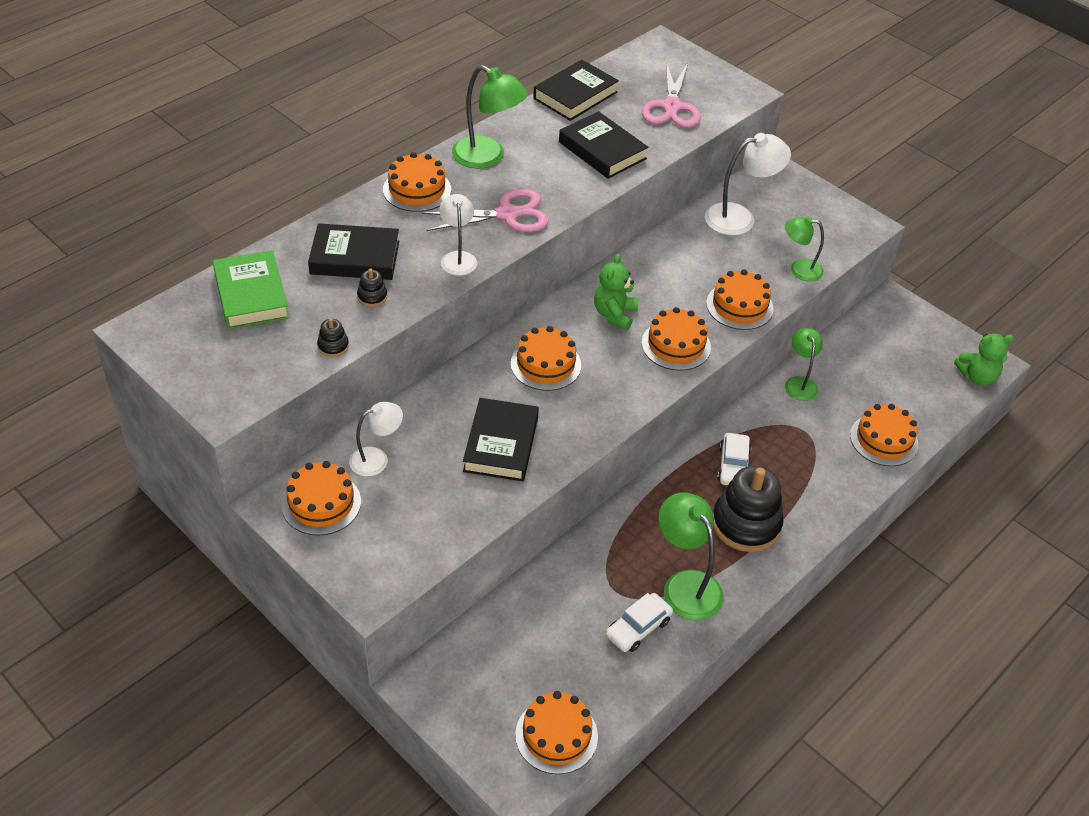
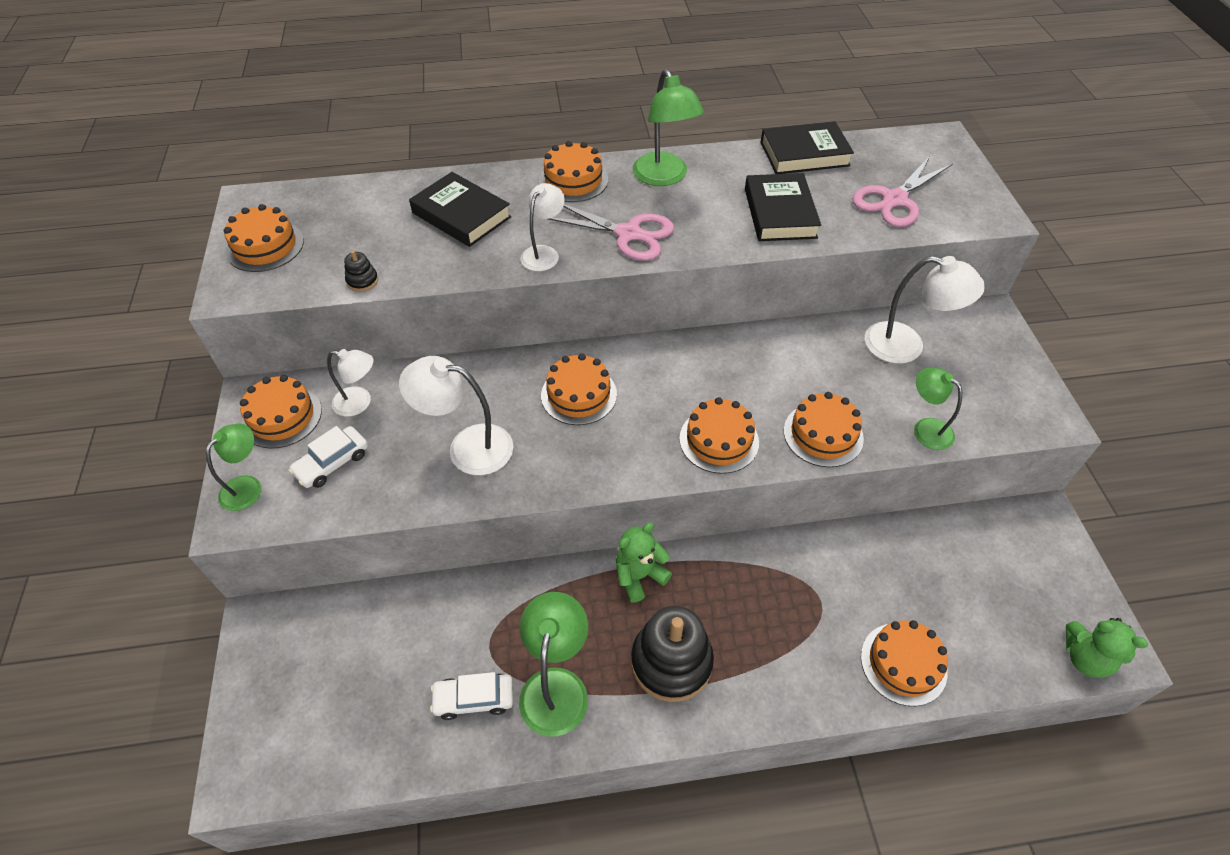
camera: 40 degrees right, 5 degrees up
(251, 295) = (352, 210): green book -> none
(372, 296) = (438, 254): black stacking toy -> none
(501, 444) = (467, 447): black book -> white lamp
(556, 735) = (308, 753): orange cake -> orange cake (265, 246)
(614, 314) = (687, 380): green teddy bear -> green teddy bear (639, 576)
(733, 466) = (713, 593): white car -> white car (332, 463)
(799, 383) = (860, 548): green lamp -> green lamp (248, 486)

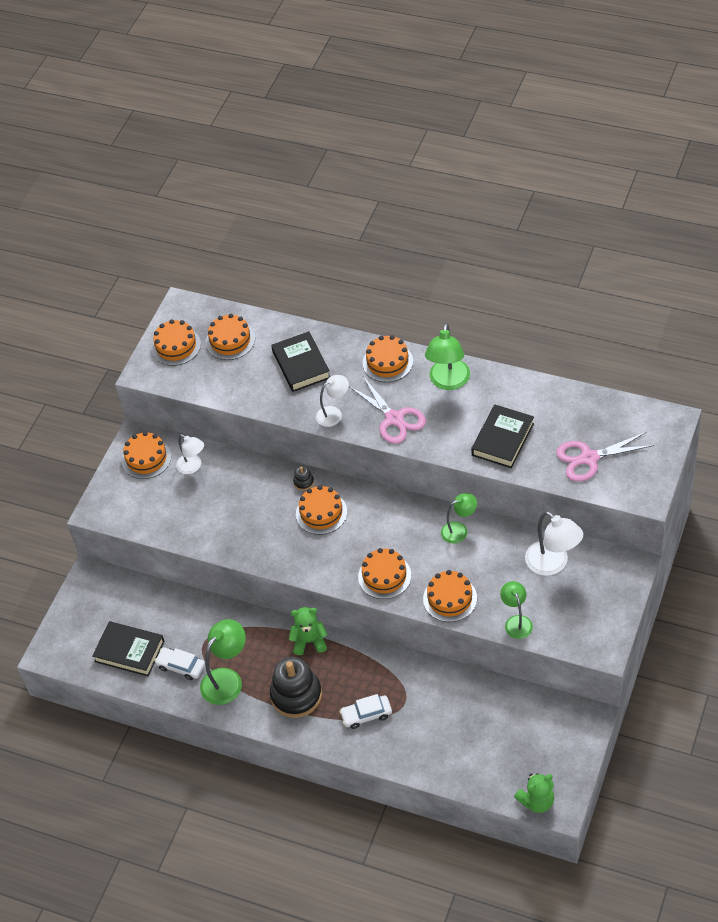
camera: 35 degrees right, 0 degrees up
(248, 486) = (111, 495): green lamp -> green lamp (459, 530)
(332, 463) = (160, 499): white car -> white car (366, 714)
(362, 281) = (218, 393): black stacking toy -> black stacking toy (303, 482)
(467, 447) = (238, 520): white lamp -> none
(804, 154) = (559, 397): black book -> black book (129, 651)
(903, 663) = (426, 755): orange cake -> orange cake (230, 340)
(1085, 658) = (537, 801): green teddy bear -> green teddy bear turned 90 degrees counterclockwise

